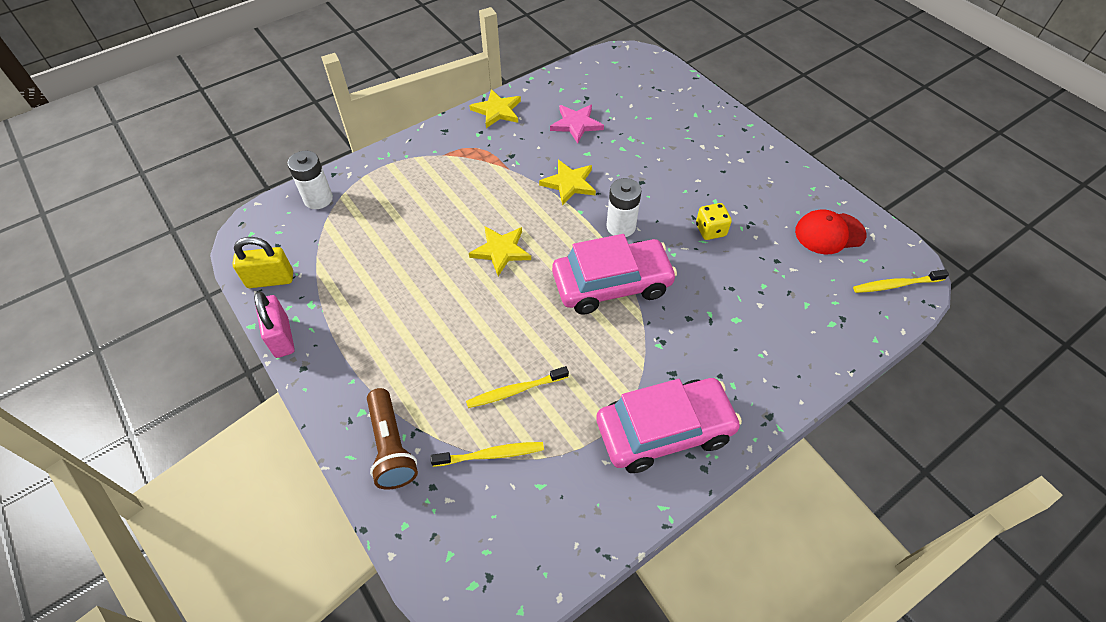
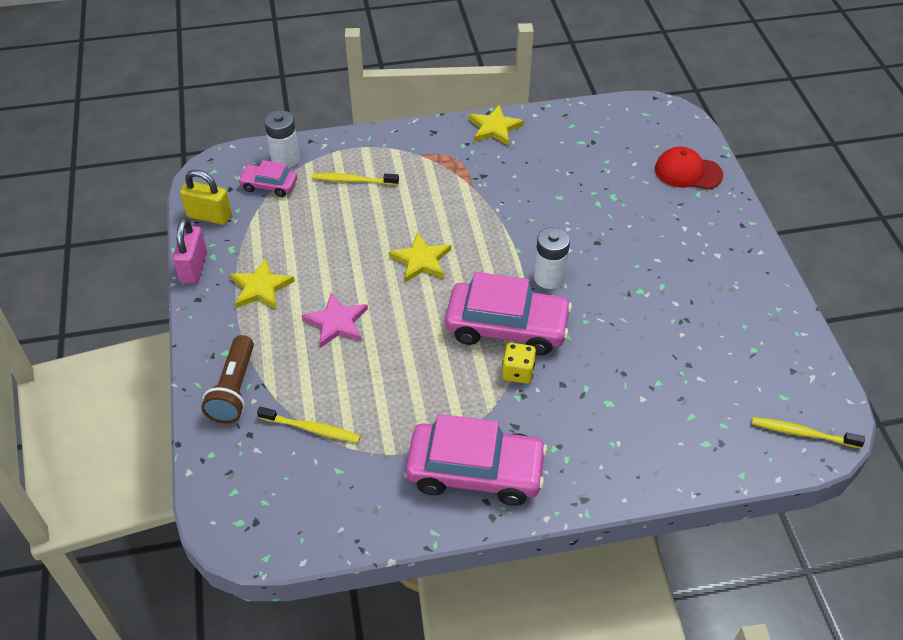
camera: 25 degrees right, 5 degrees down
(316, 229) = (269, 185): none -> pink car
(515, 391) = (362, 385): yellow toothbrush -> yellow toothbrush (353, 181)
(569, 183) = (523, 220): yellow star -> yellow star (261, 287)
(576, 124) = (565, 165): pink star -> pink star (336, 322)
(710, 230) = (638, 312): yellow dice -> yellow dice (518, 372)
(829, 233) = (764, 358): red cap -> red cap (688, 172)

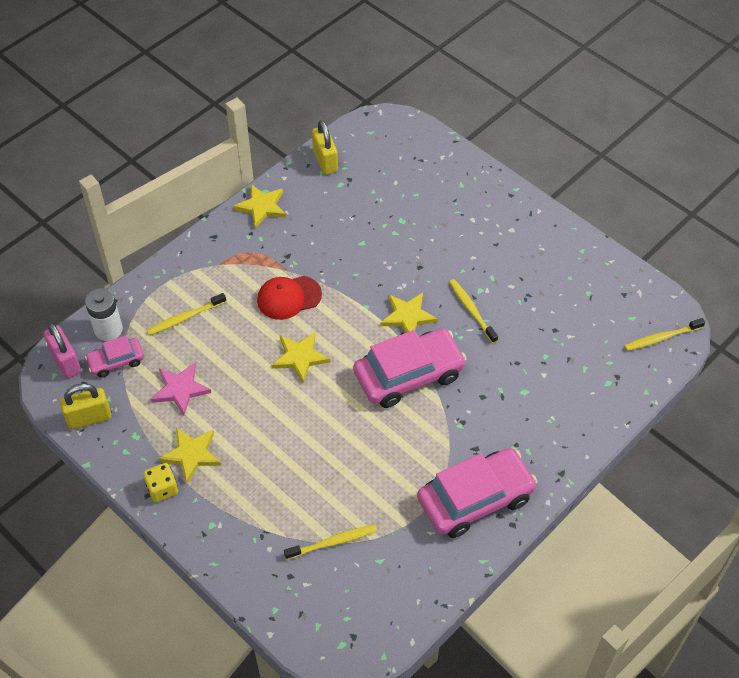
camera: 35 degrees left, 5 degrees up
(194, 268) = (119, 470): pink padlock -> pink padlock (66, 361)
(234, 389) = (246, 549): brown flashlight -> none
(336, 322) = (278, 447): pink star -> pink star (180, 389)
(518, 372) = (445, 406): yellow dice -> yellow dice (162, 489)
(549, 277) = (407, 316): white battery -> yellow star
(583, 118) = (325, 161): none -> yellow padlock
(616, 304) = (471, 310): none -> yellow toothbrush
(688, 172) = (440, 169): red cap -> red cap (288, 297)

